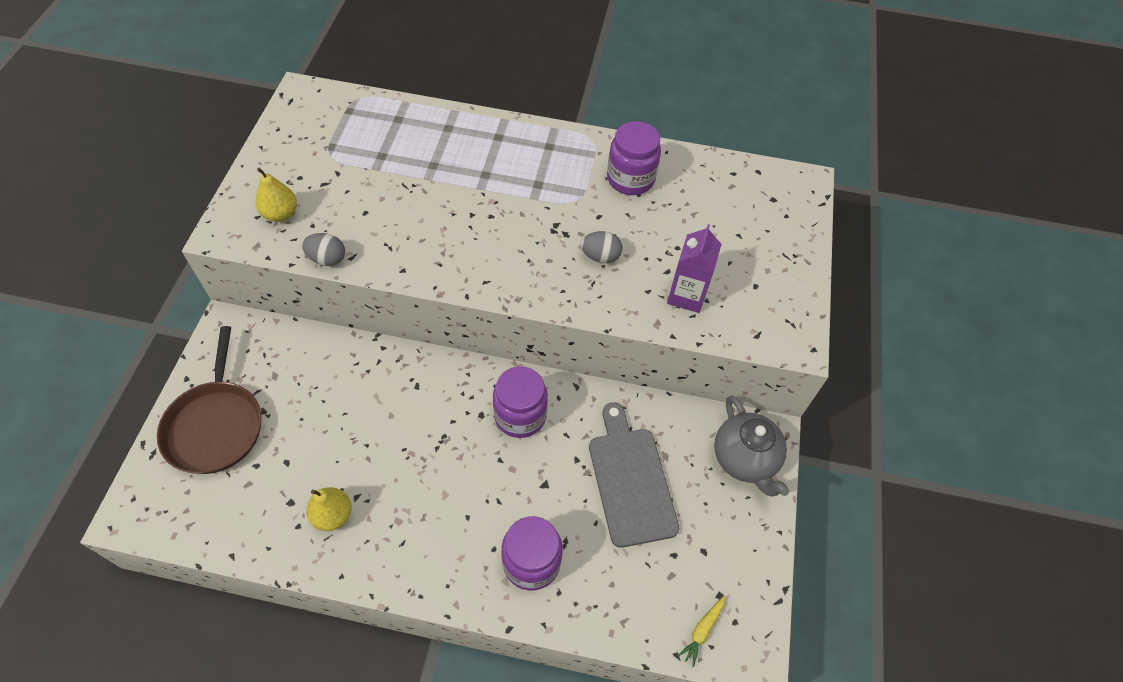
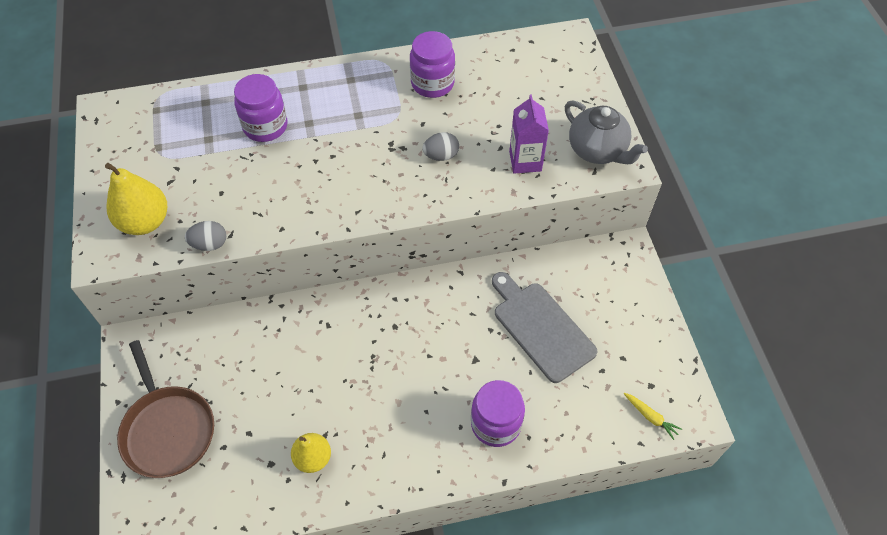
camera: 20 degrees left, 0 degrees up
(280, 214) = (145, 222): yellow pear -> yellow pear, size x1.53
(520, 416) = (427, 314): purple jar -> purple jar (265, 126)
(702, 631) = (650, 417): yellow carrot -> yellow carrot turned 60 degrees counterclockwise
(745, 459) = (620, 276): grey teapot -> grey teapot (597, 151)

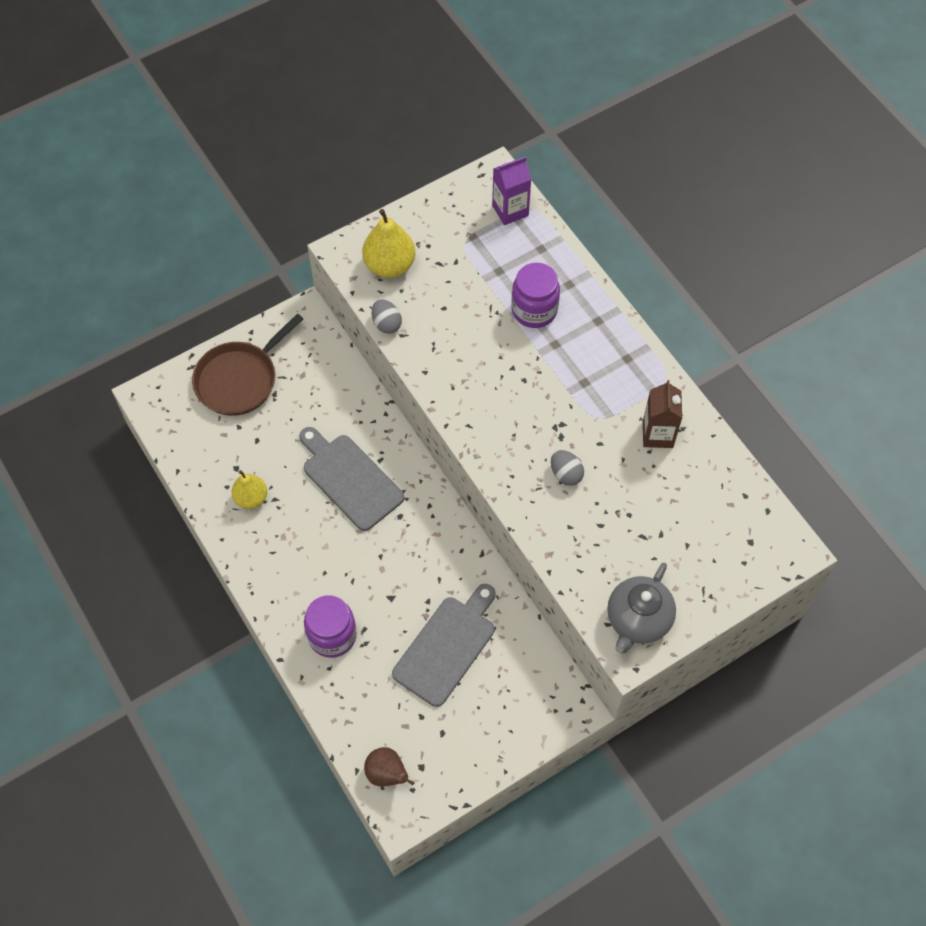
camera: 70 degrees right, 5 degrees up
(336, 358) = (350, 479): none -> grey cutting board
(432, 83) = (657, 434): purple jar -> brown carton
(525, 161) = (592, 553): purple carton -> purple carton (510, 210)
(650, 417) = (387, 774): yellow carrot -> brown pear

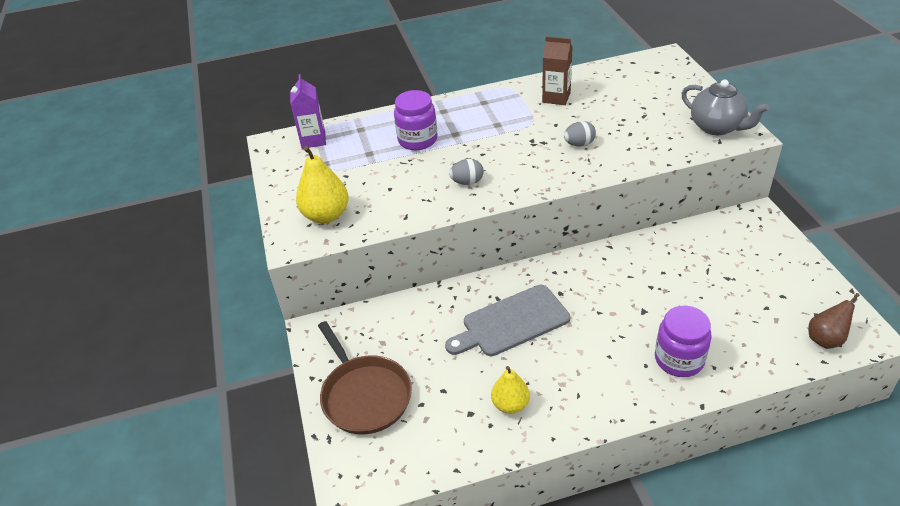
camera: 70 degrees left, 20 degrees down
(386, 324) = (388, 225): grey egg -> grey egg (467, 182)
(446, 647) = (697, 281): grey cutting board -> none

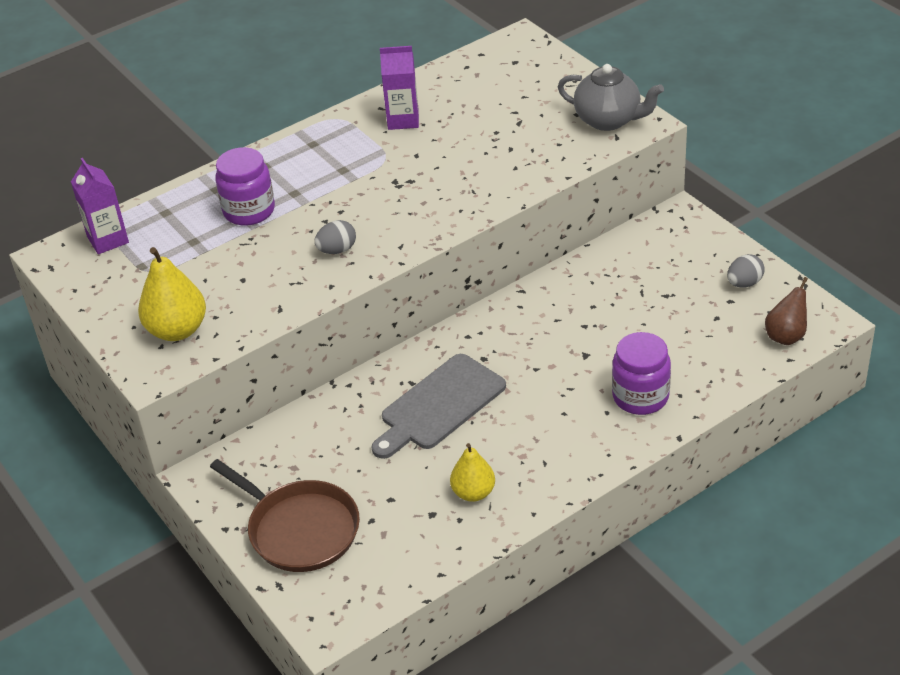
camera: 20 degrees left, 0 degrees up
(556, 97) = (403, 120): brown carton -> purple carton
(579, 144) = (454, 174): grey egg -> grey egg (744, 283)

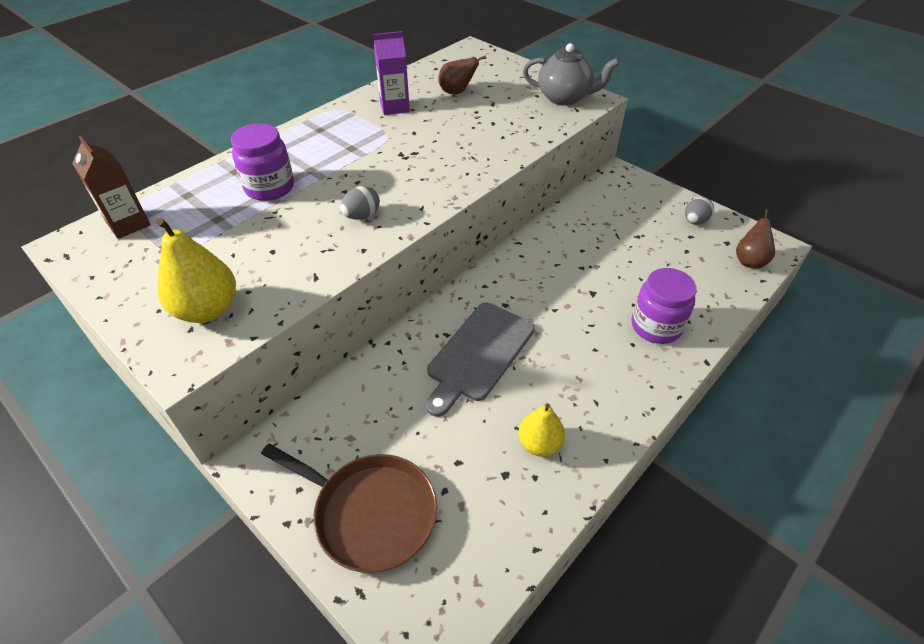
camera: 15 degrees left, 5 degrees up
(108, 240) = (128, 224): purple carton -> brown carton
(481, 103) = (457, 92): none -> brown pear

